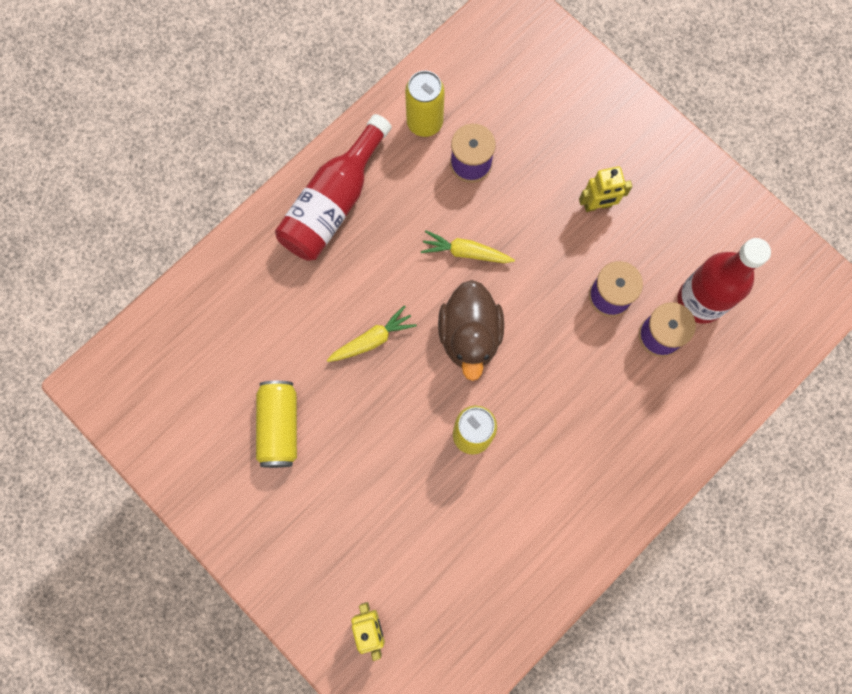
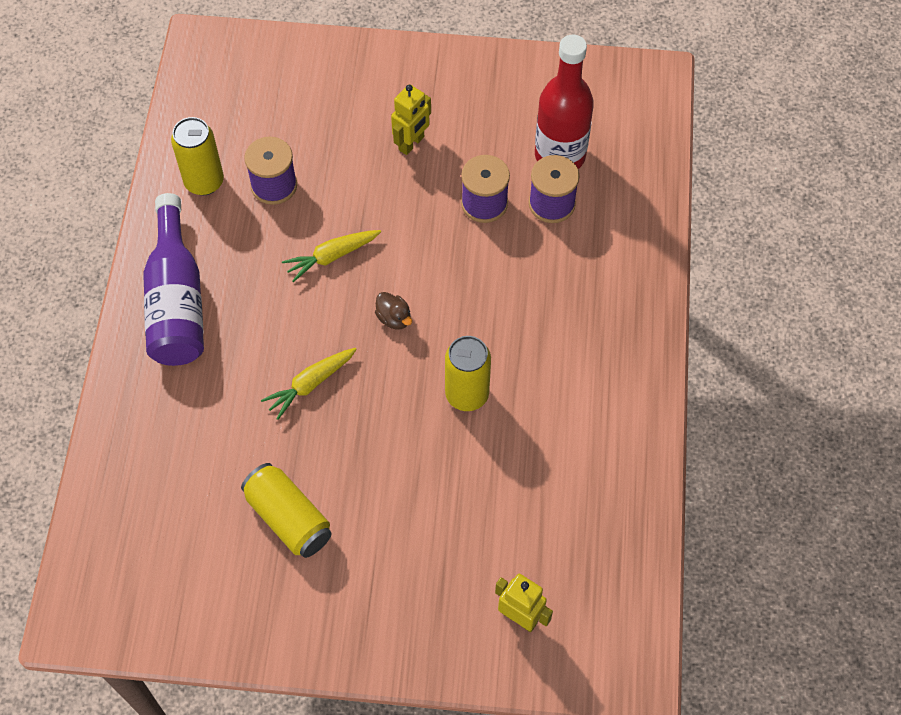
camera: 40 degrees left, 15 degrees down
(333, 203) = (177, 301): red bottle -> purple bottle
(372, 339) = (310, 384): yellow carrot -> yellow carrot turned 150 degrees counterclockwise
(470, 335) = (394, 318): brown duck -> brown duck, size x0.45

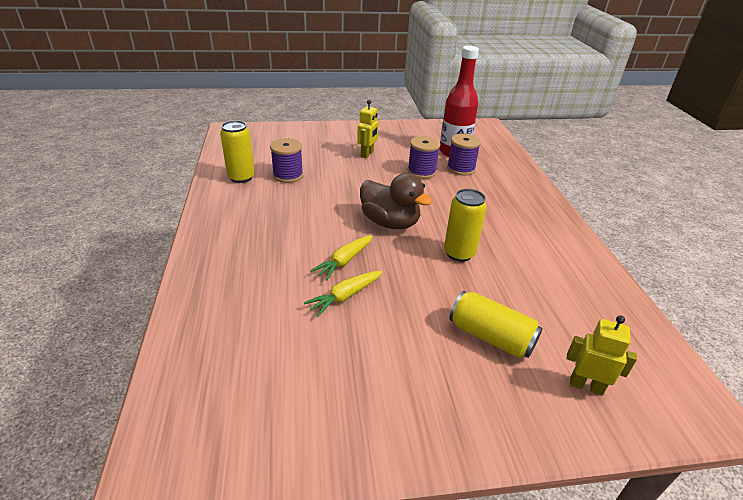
camera: 15 degrees left, 25 degrees down
(177, 301) = (231, 230): purple bottle -> none
(288, 518) = (355, 345): yellow can -> yellow can (491, 337)
(332, 256) = (336, 200): yellow carrot -> yellow carrot (345, 296)
(394, 318) = (390, 223): brown duck -> brown duck, size x2.24

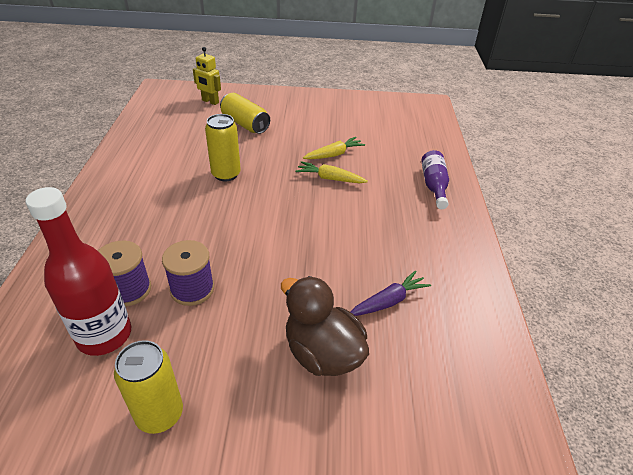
camera: 170 degrees left, 5 degrees up
(221, 266) = (434, 185): none -> purple bottle
(241, 177) = (454, 303): yellow can -> yellow can (160, 414)
(288, 175) = (388, 301): purple spool -> purple carrot
(344, 261) = (330, 179): yellow carrot -> yellow carrot turned 120 degrees counterclockwise
(367, 154) = (258, 344): yellow robot -> none
(390, 223) = (275, 211): brown duck -> brown duck (322, 353)

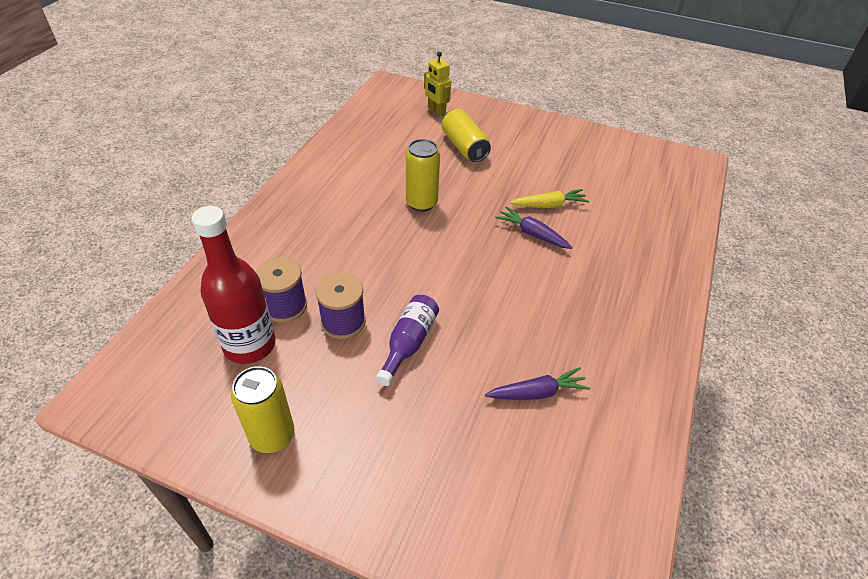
camera: 20 degrees right, 5 degrees up
(322, 353) = (444, 426): brown duck -> none
(330, 179) = (532, 234): yellow carrot -> purple carrot
(434, 185) = (652, 271): purple bottle -> purple bottle (409, 343)

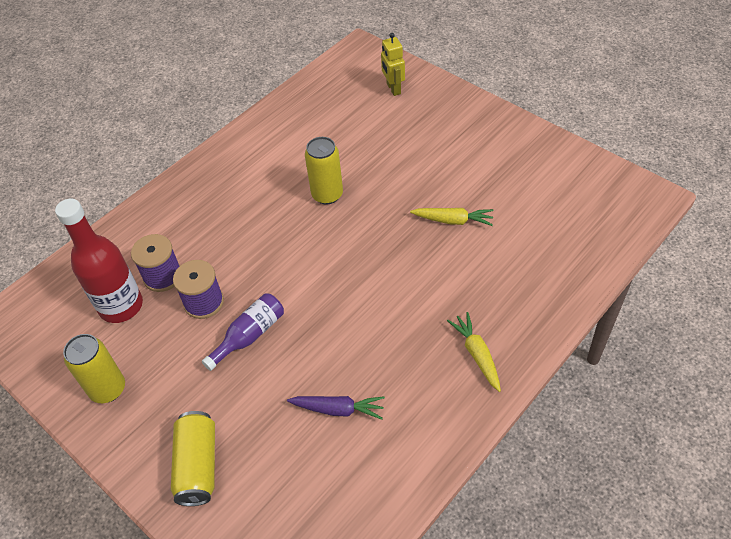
camera: 25 degrees right, 5 degrees up
(464, 147) = (401, 136): yellow can -> yellow can (198, 465)
(532, 234) = (418, 249): purple carrot -> none
(636, 311) = (477, 354): none -> yellow carrot

